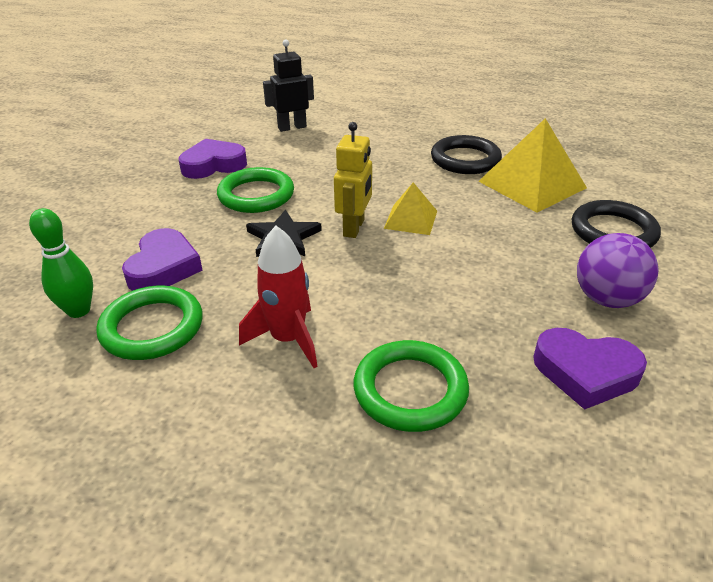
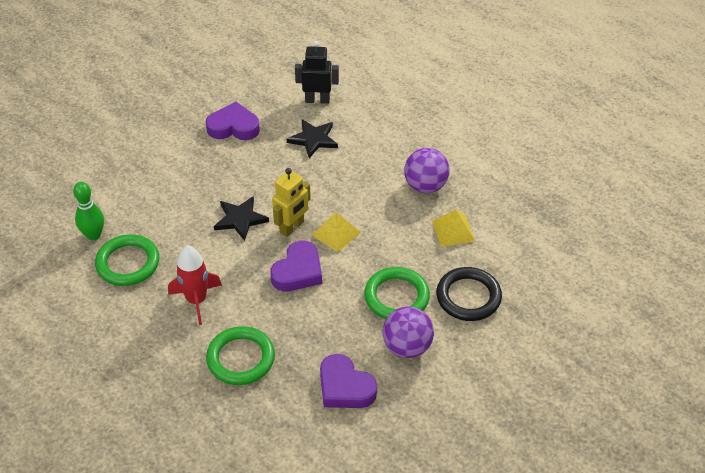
camera: 25 degrees right, 10 degrees up
(163, 267) = (154, 218): purple heart -> purple heart (298, 271)
(256, 195) = (246, 171): green ring -> green ring (396, 297)
(313, 154) = (313, 139): none -> black star
(465, 159) = (425, 186): black ring -> purple ball
(532, 184) = (453, 231): yellow pyramid -> yellow pyramid, size x0.56

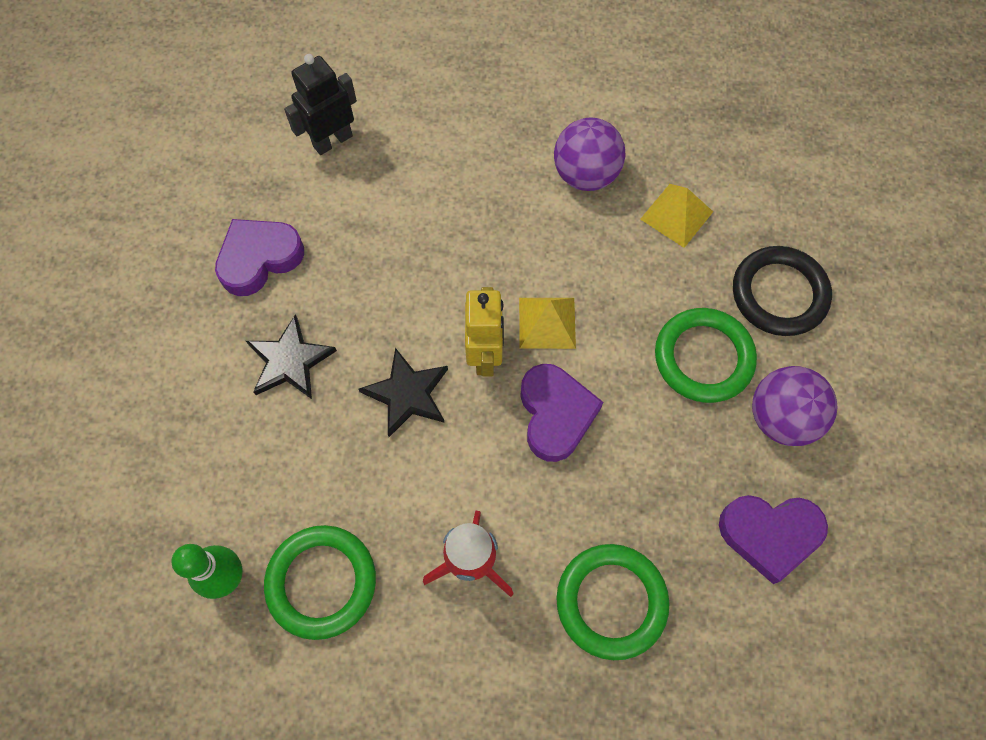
camera: 40 degrees left, 20 degrees up
(313, 139) = (385, 204): black star -> black star (290, 361)

